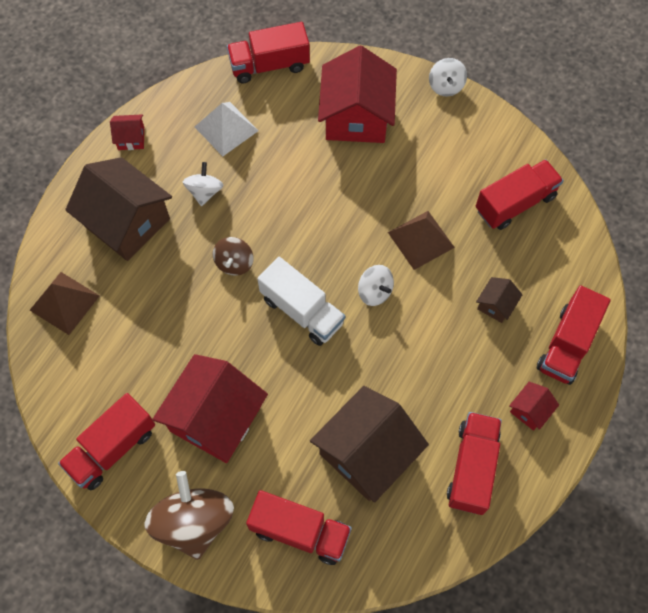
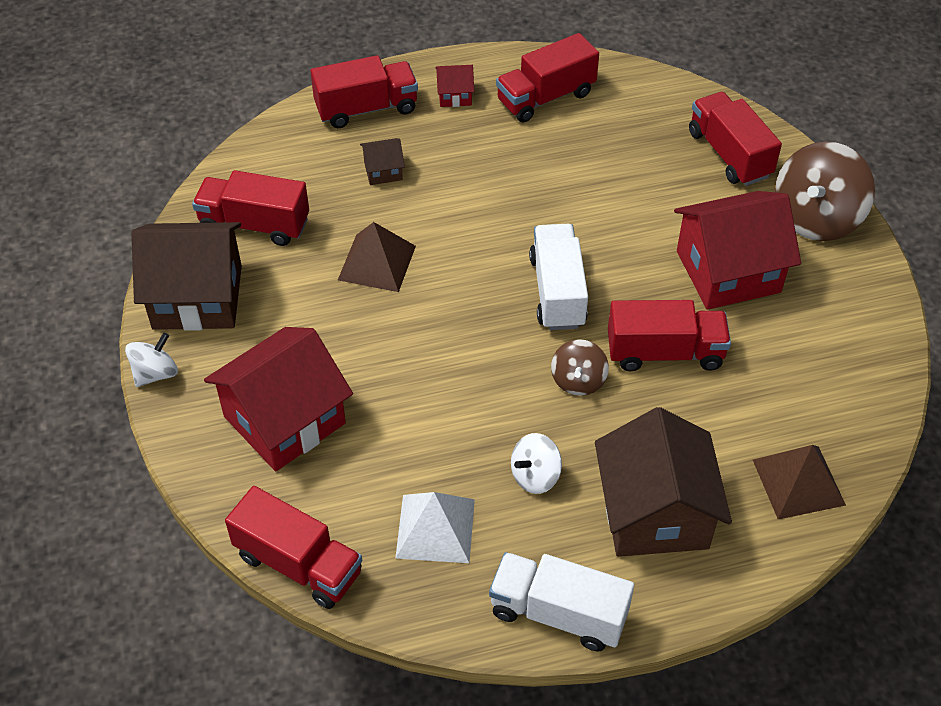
camera: 135 degrees left, 15 degrees down
(112, 448) = (849, 318): red truck -> red truck (665, 352)
(131, 138) = (558, 613): red house -> white truck
(234, 263) = (578, 381): brown spinning top -> brown spinning top turned 135 degrees clockwise
(367, 453) = (618, 160): brown house -> brown house (197, 297)
(375, 292) = (472, 256): white spinning top -> none

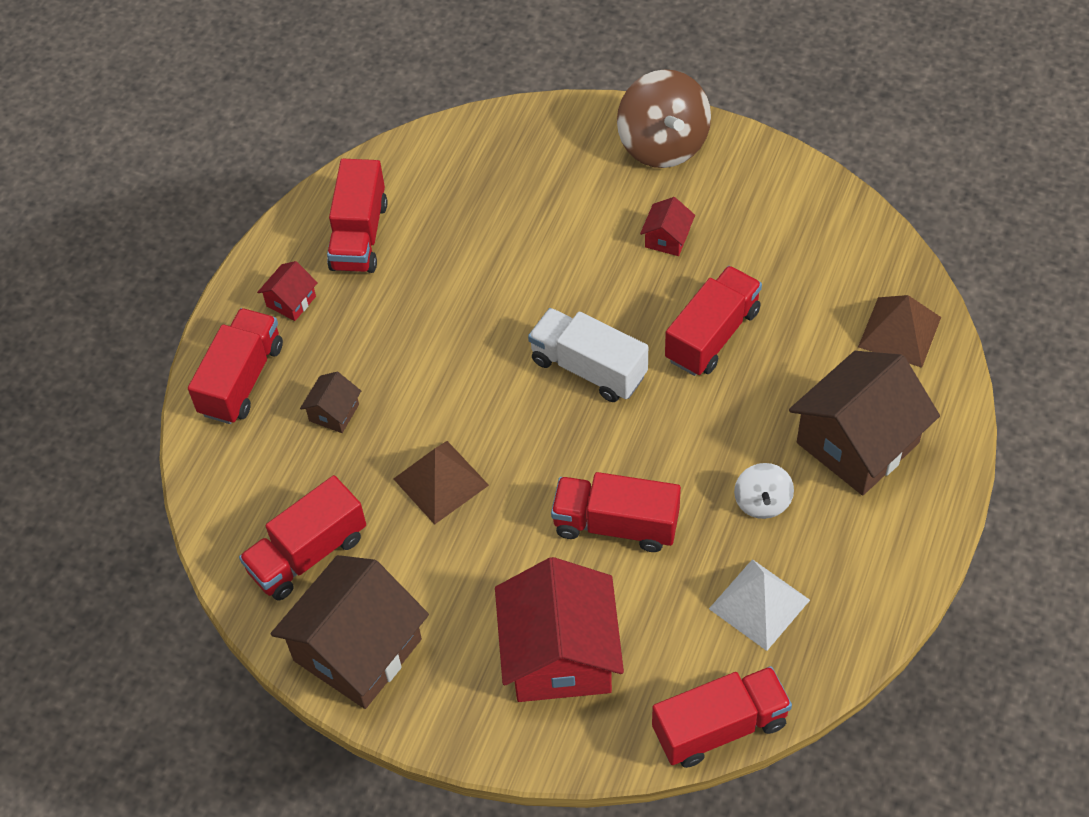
camera: 50 degrees left, 5 degrees up
(155, 373) = (421, 733): white spinning top -> none
(558, 613) = (899, 566): white truck -> none
(578, 381) = (692, 412): brown spinning top -> none
(654, 513) = (857, 443): brown house -> brown house turned 75 degrees counterclockwise
(728, 271) = (667, 238): red house -> red house, size x0.44
(729, 154) = (545, 153): red truck -> red truck (616, 524)

